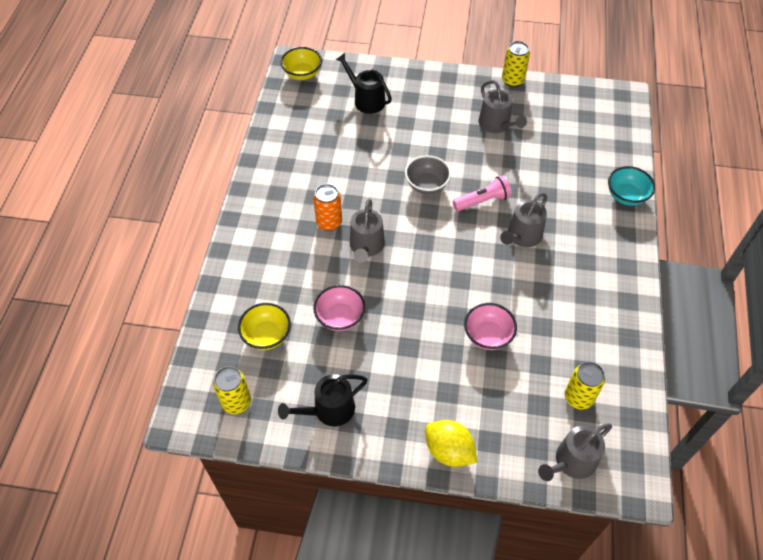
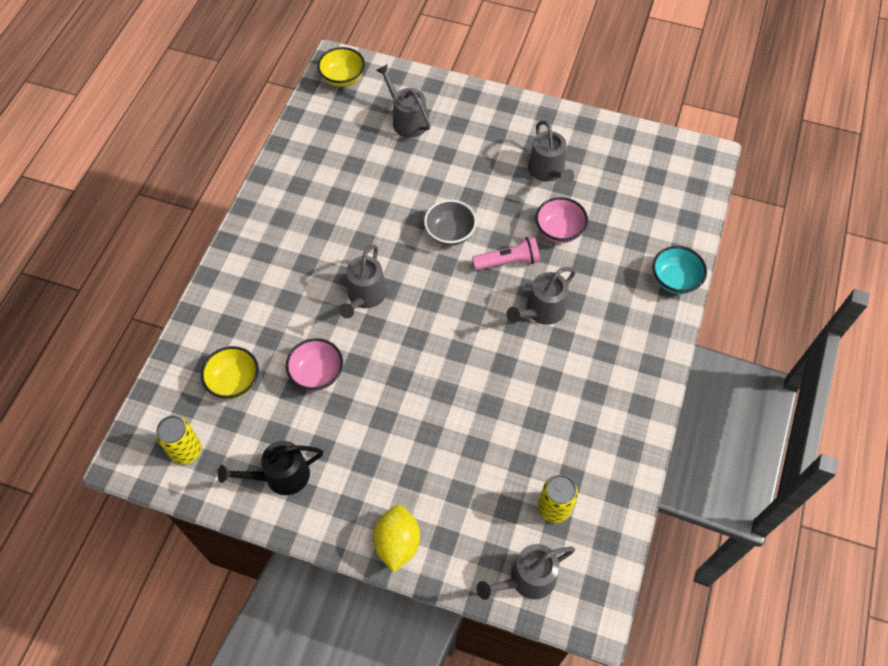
camera: 10 degrees right, 5 degrees up
(329, 222) = (331, 262): orange can -> none
(366, 100) = (407, 120): black watering can -> grey watering can
(449, 451) = (397, 543): yellow lemon -> yellow lemon turned 45 degrees clockwise
(488, 335) = (473, 420): pink bowl -> pink bowl (559, 230)
(512, 80) = (580, 119): yellow can -> none

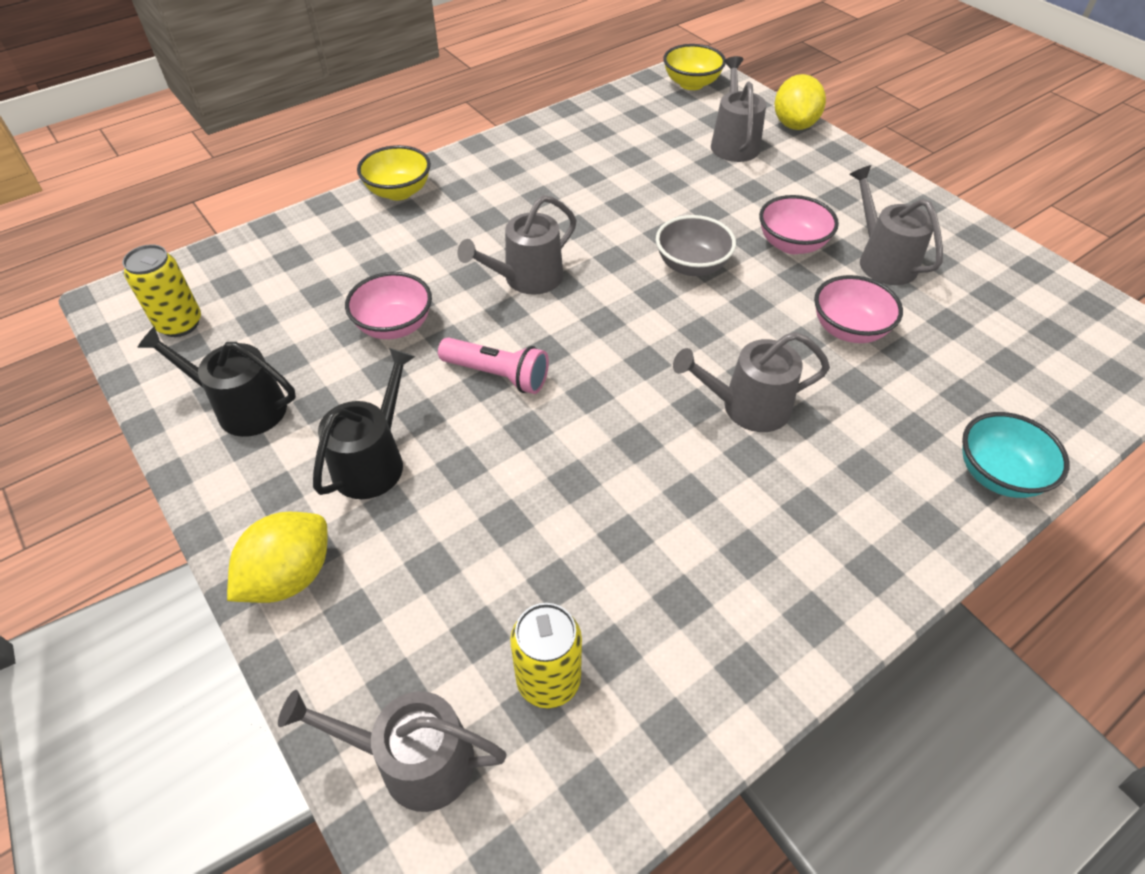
camera: 35 degrees right, 10 degrees down
(234, 381) = (300, 286): yellow bowl -> yellow bowl (399, 192)
(382, 460) = (373, 461): none -> black watering can
(432, 84) = (794, 125): none -> yellow lemon
(493, 186) = (791, 244): none -> pink bowl
(508, 261) = (745, 329): pink flashlight -> pink flashlight (498, 375)
(548, 171) = (882, 261): grey watering can -> grey watering can turned 135 degrees clockwise

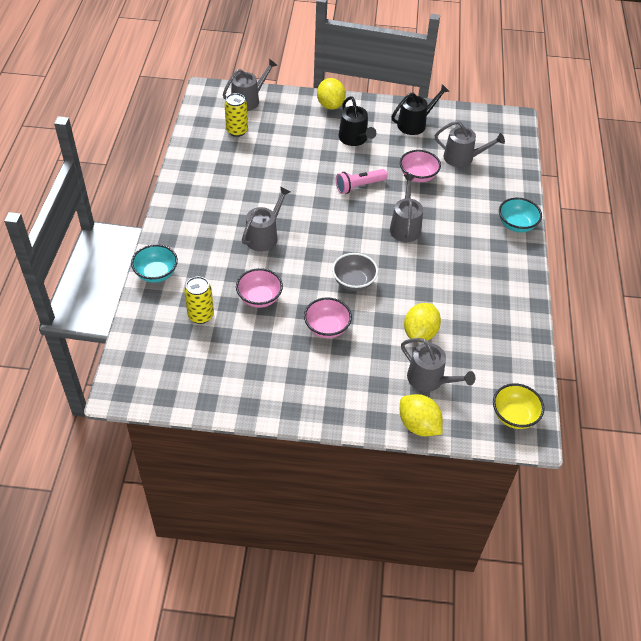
camera: 130 degrees right, 0 degrees up
(180, 324) = (481, 127): yellow can -> yellow can (201, 315)
(399, 192) = (516, 225): yellow bowl -> turquoise bowl
(685, 177) = (420, 333): none -> yellow lemon
(882, 261) = (278, 350): grey watering can -> grey watering can (462, 158)

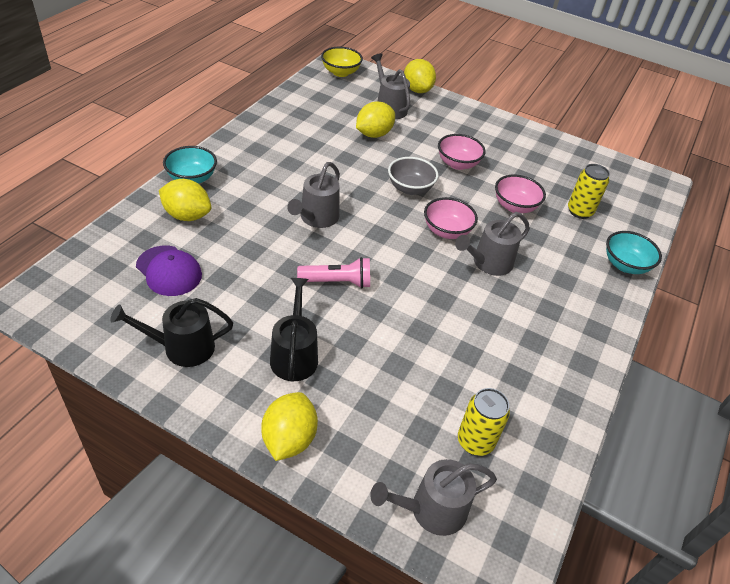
camera: 160 degrees left, 5 degrees down
(418, 176) = (250, 268): pink bowl -> pink bowl (446, 231)
(462, 158) = (169, 271): grey watering can -> purple cap
(489, 196) = (187, 215): none -> yellow lemon

